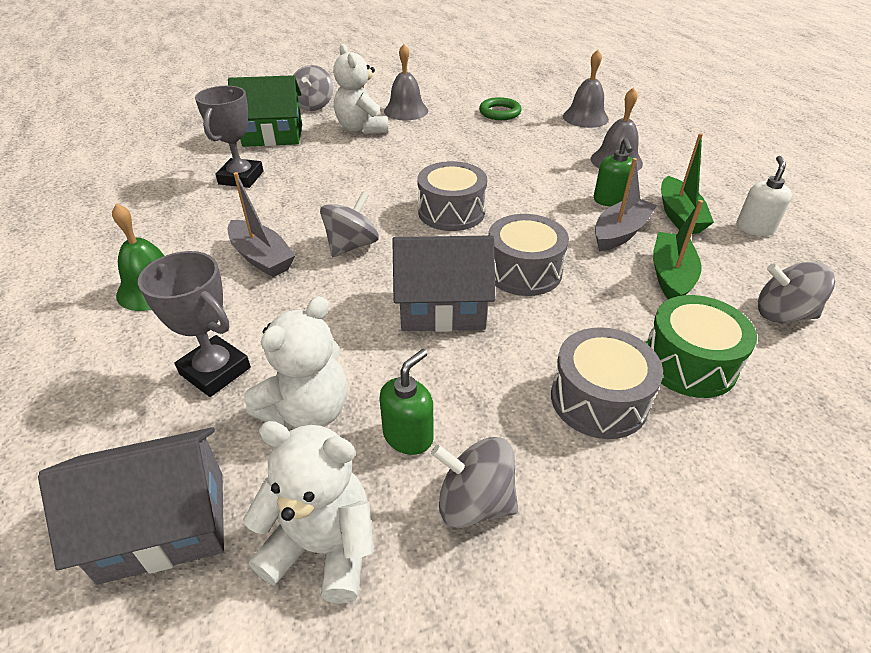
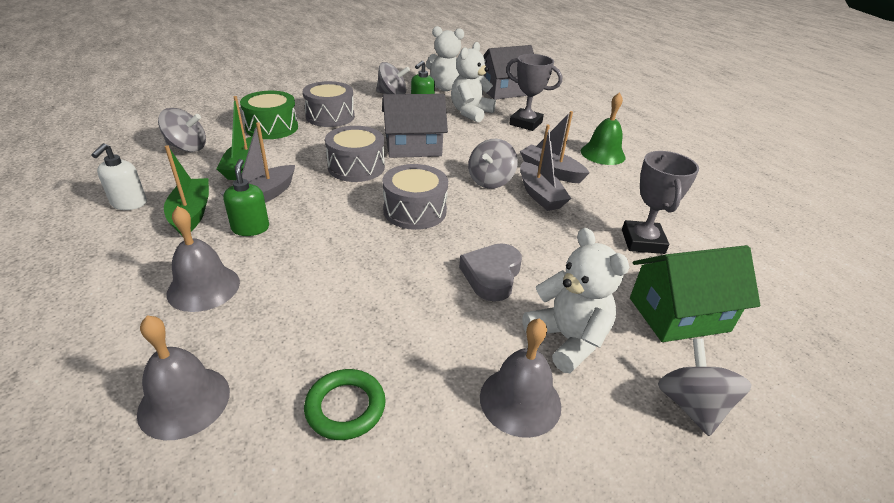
camera: 170 degrees right, 5 degrees down
(303, 226) = (540, 195): none -> grey boat
(395, 160) = (491, 275): none -> grey heart

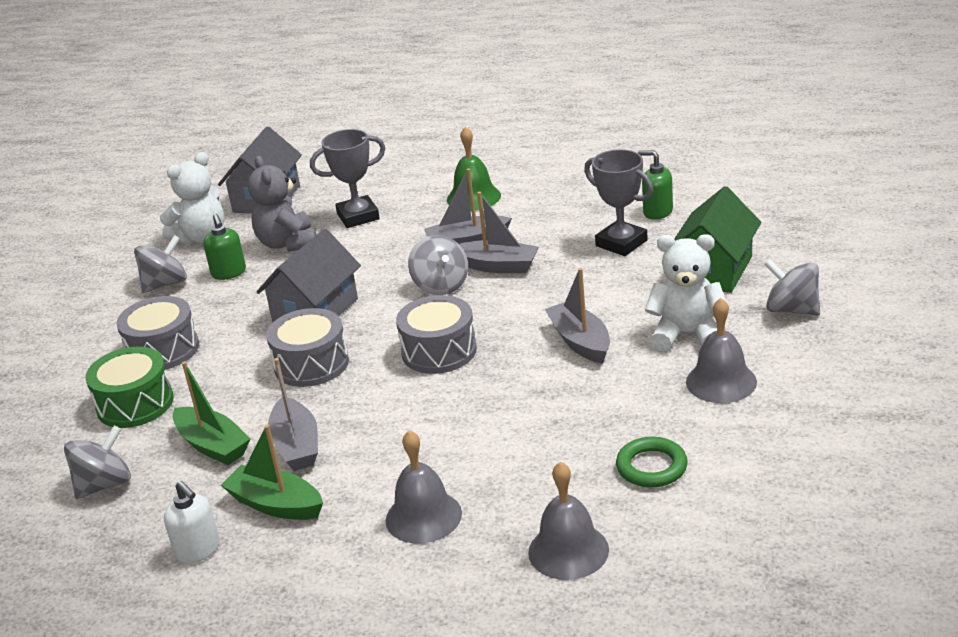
camera: 45 degrees left, 5 degrees down
(250, 228) = (352, 467): green soap dispenser -> green soap dispenser (657, 212)
(470, 113) = (287, 243): white teddy bear -> grey teddy bear
(491, 275) = (580, 342): grey heart -> grey boat

